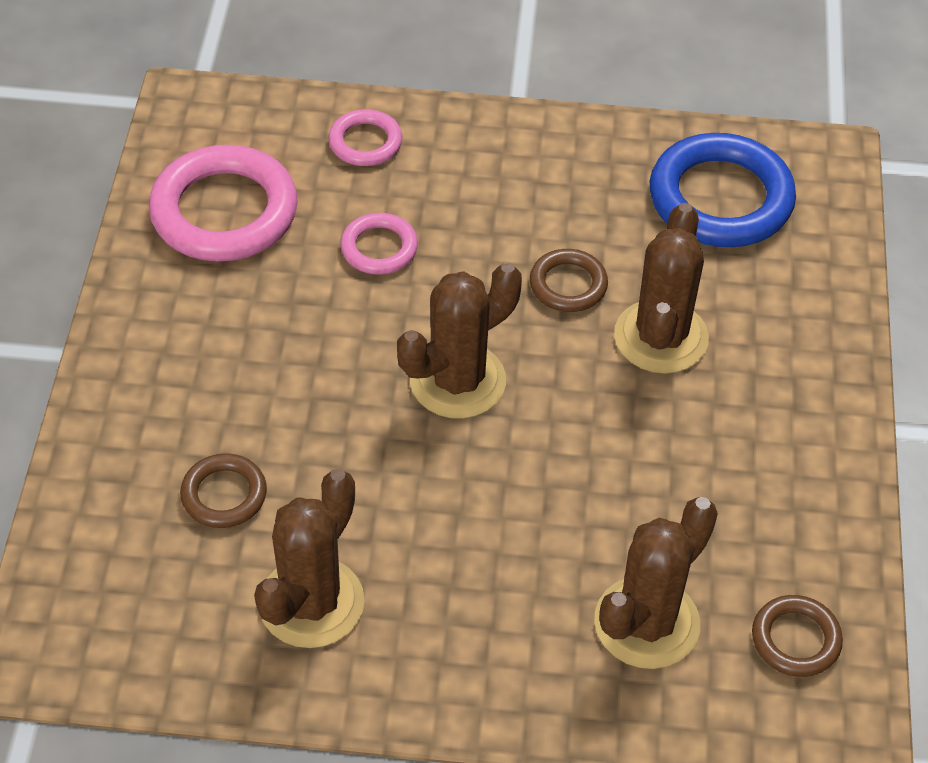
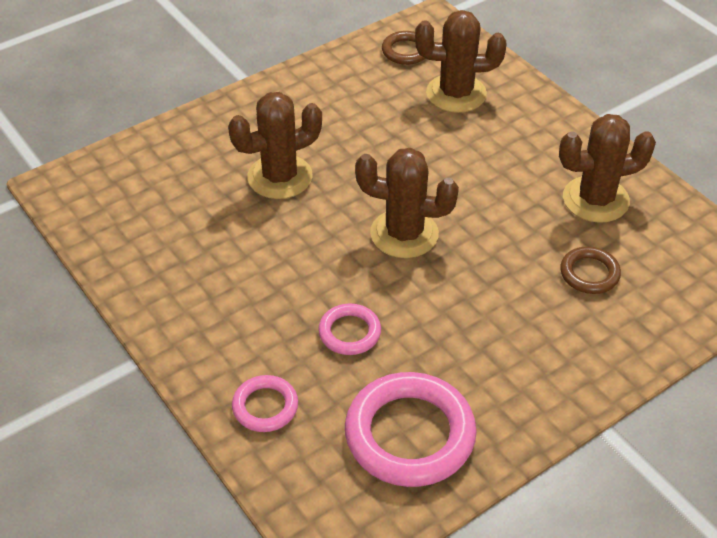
camera: 130 degrees left, 5 degrees down
(568, 285) = (283, 233): brown ring -> none
(720, 198) = (141, 210): blue ring -> none

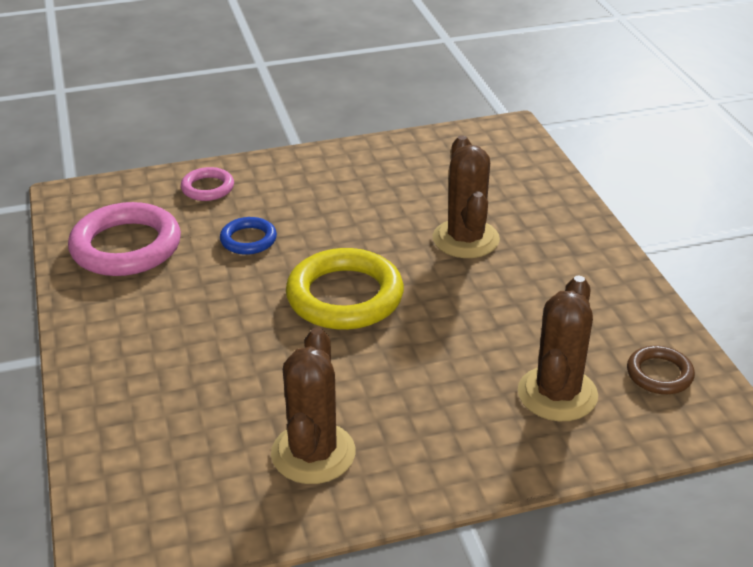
camera: 110 degrees right, 10 degrees down
(349, 332) = (248, 240): pink ring -> blue ring
(404, 234) = (345, 296): brown cactus -> yellow ring
(589, 273) = (211, 407): brown ring -> none

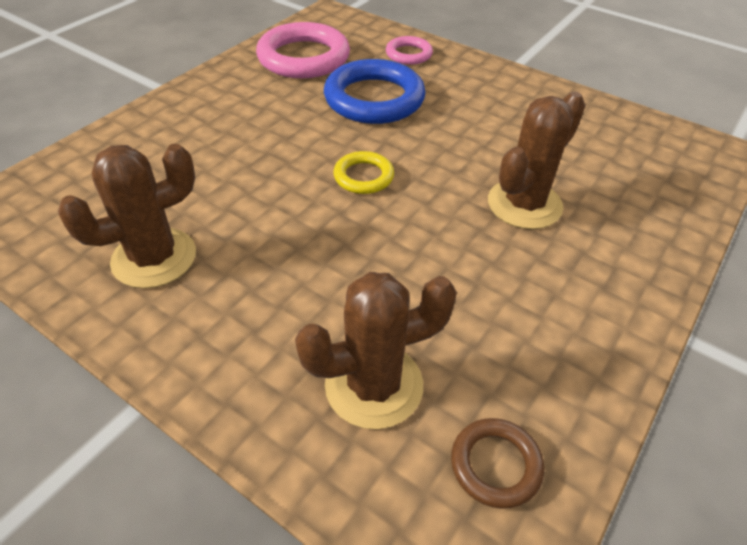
camera: 50 degrees right, 10 degrees up
(248, 240) = (374, 99): blue ring -> blue ring, size x1.93
(345, 296) = (363, 176): yellow ring -> yellow ring, size x0.52

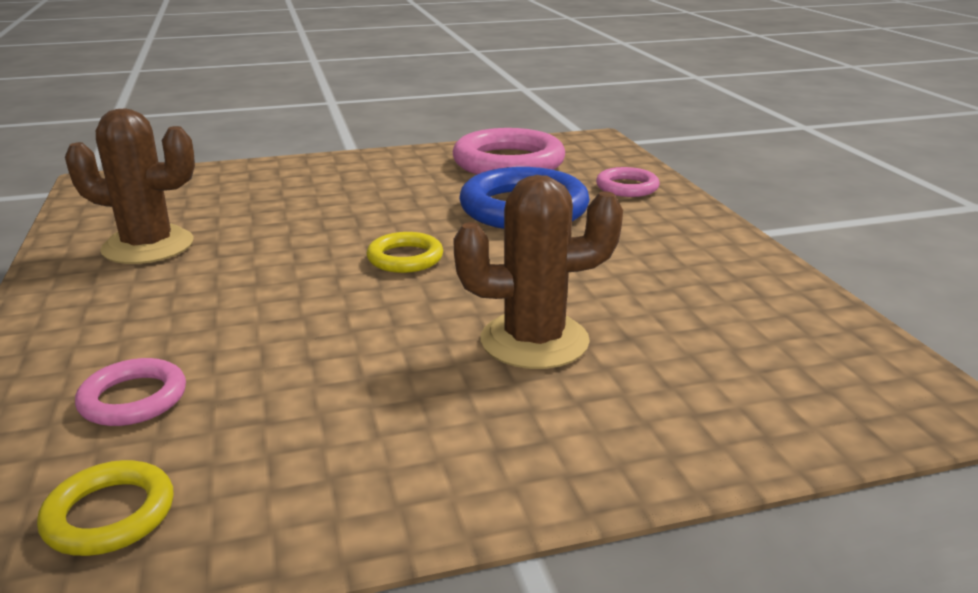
camera: 40 degrees right, 20 degrees down
(374, 385) = (133, 399): brown cactus -> pink ring
(495, 465) = (109, 515): brown ring -> yellow ring

